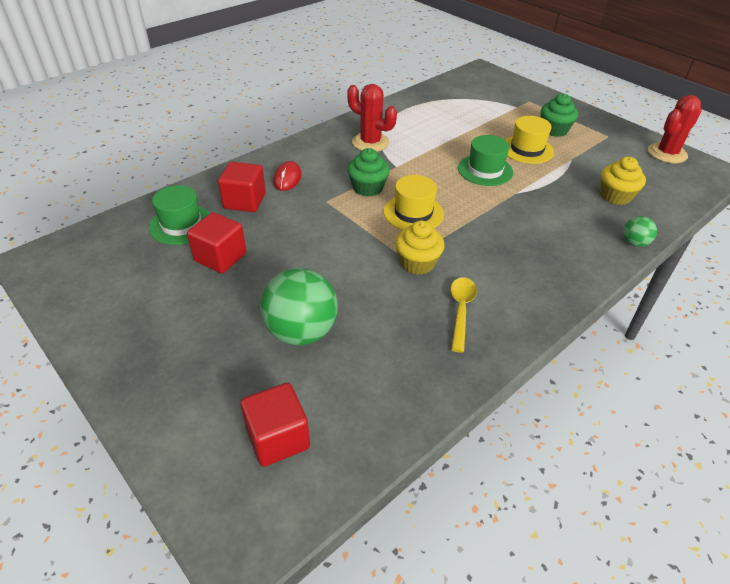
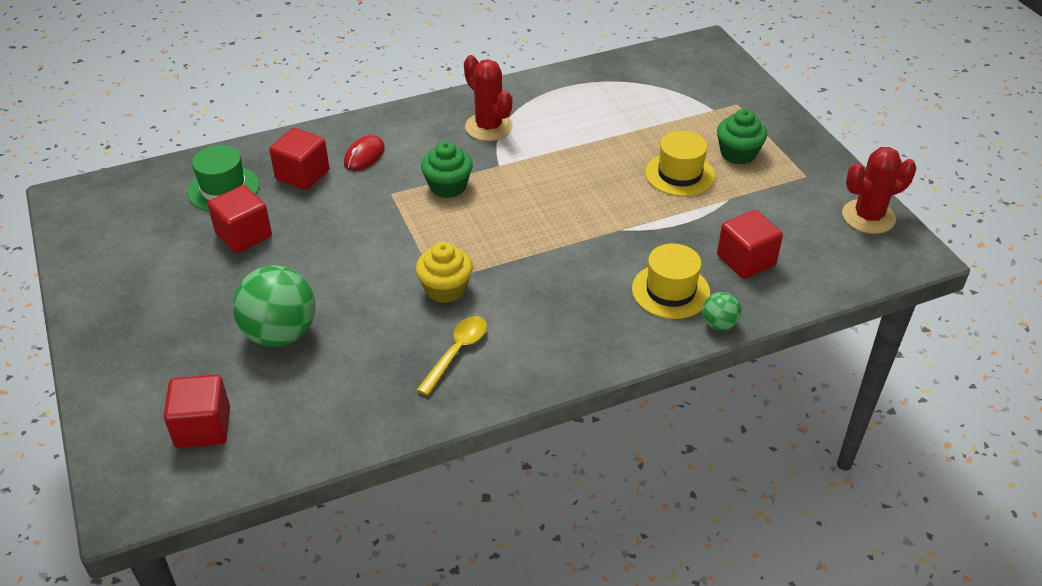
camera: 20 degrees right, 0 degrees up
(413, 213) = (480, 229): yellow hat -> yellow hat (670, 291)
(485, 170) = (604, 192): green hat -> none
(615, 196) = (746, 260): yellow cupcake -> red cube

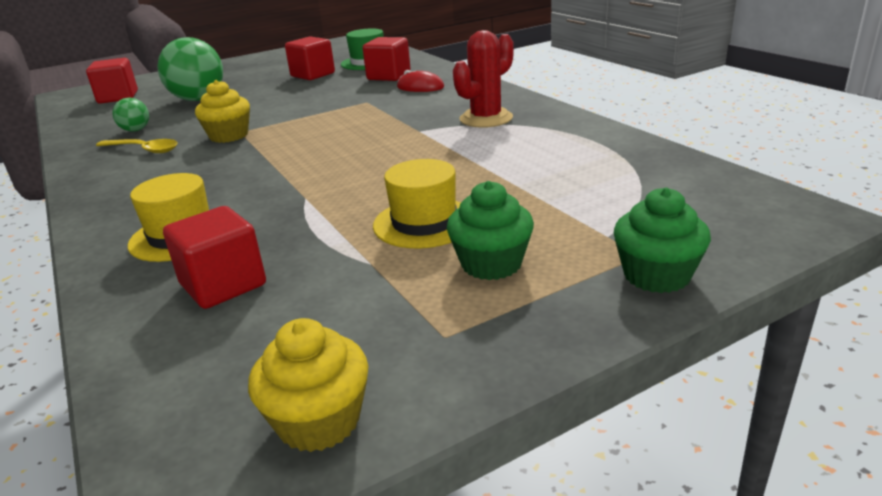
camera: 85 degrees right, 15 degrees down
(448, 186) = (379, 117): green cupcake -> green cupcake (656, 275)
(719, 324) = (103, 272): green ball -> green ball (136, 130)
(868, 217) = (319, 421): red cactus -> yellow cupcake

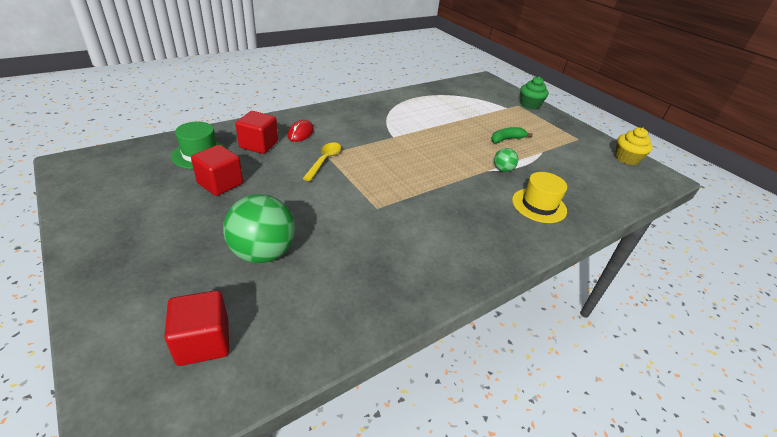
camera: 100 degrees left, 10 degrees up
(136, 130) = (354, 278): green ball -> green ball (503, 170)
(143, 150) = (410, 257): yellow spoon -> yellow spoon (324, 160)
(223, 285) = (574, 185): red cube -> none
(229, 136) = (385, 212): yellow cupcake -> none
(424, 223) = (506, 139): yellow hat -> green banana
(486, 119) = (378, 117): red cactus -> none
(491, 264) = (533, 128): green cupcake -> none

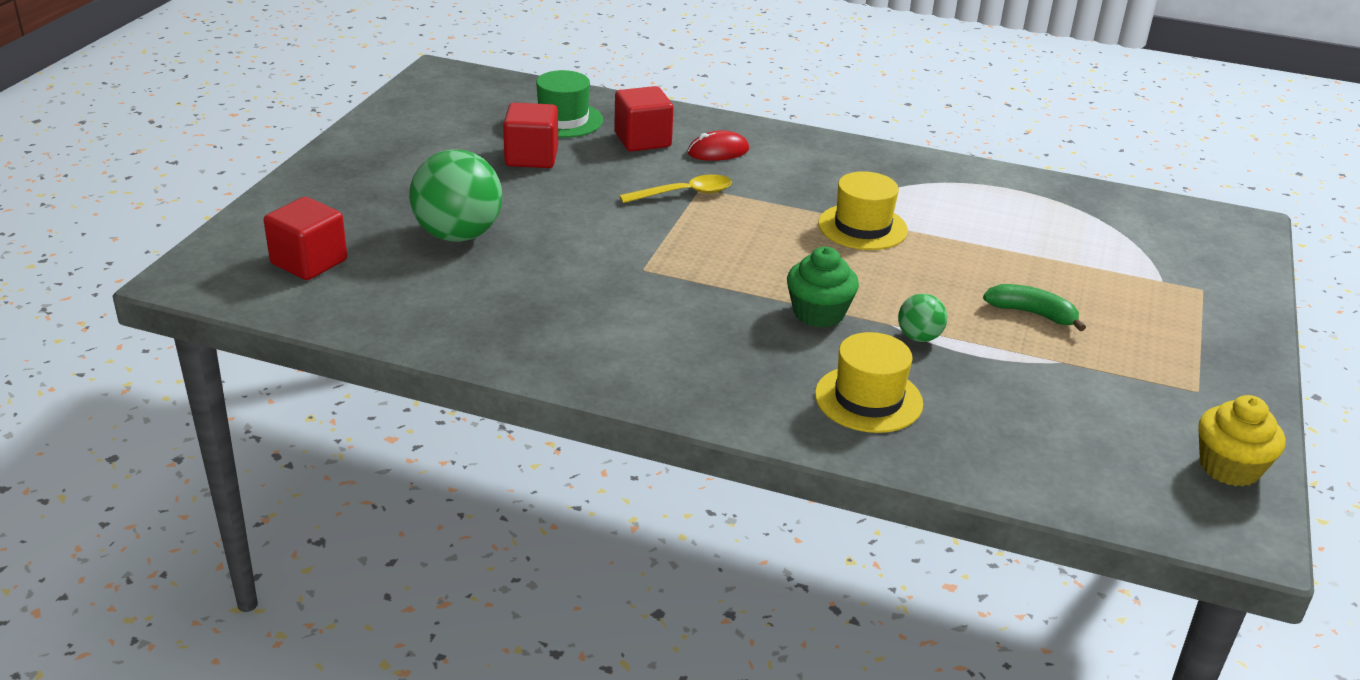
camera: 55 degrees right, 5 degrees down
(408, 137) = (862, 227): none -> yellow hat
(530, 105) = (1233, 301): green cupcake -> green cupcake (818, 313)

